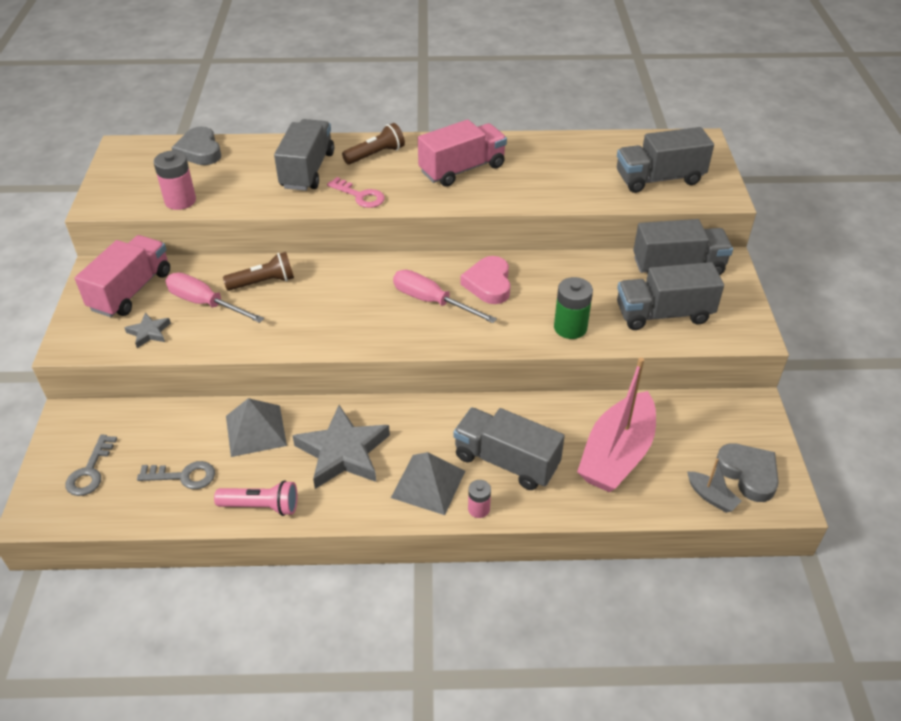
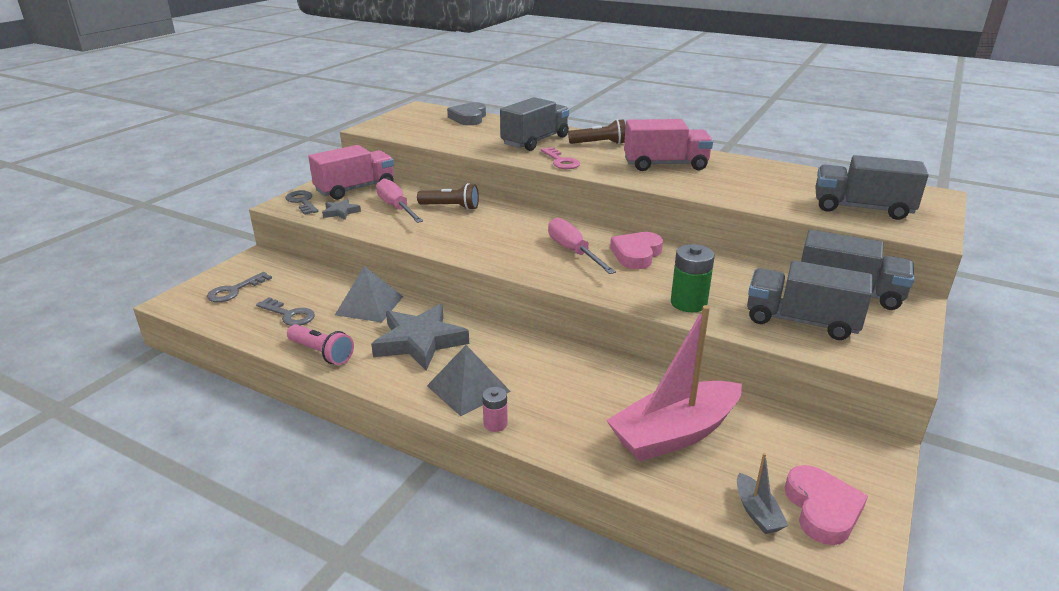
camera: 30 degrees right, 15 degrees down
(88, 333) = (302, 202): none -> grey key
(180, 201) = (425, 137): pink battery -> none
(506, 461) = (555, 398): grey truck -> none
(748, 474) = (822, 509): grey heart -> pink heart

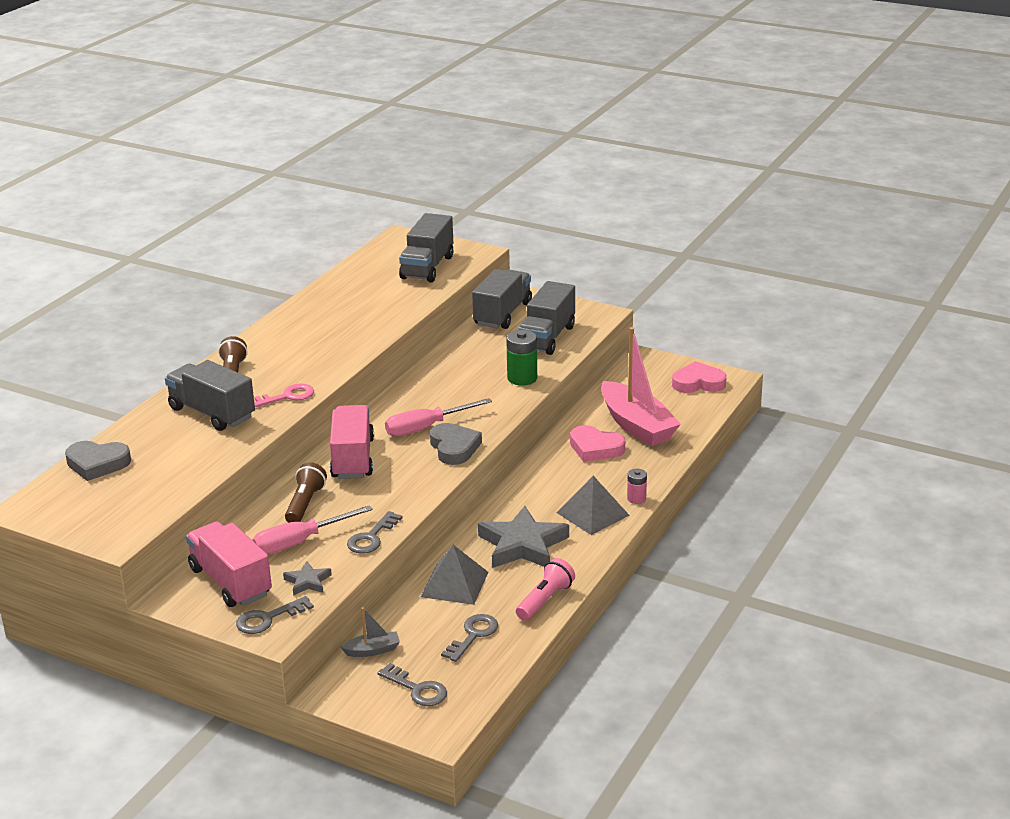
camera: 90 degrees left, 0 degrees up
(391, 232) = (371, 537): none -> grey key
(534, 265) = (454, 448): none -> grey heart
(636, 254) = (433, 396): pink heart -> pink heart (595, 448)
(665, 165) = (309, 341): pink truck -> pink truck (353, 458)
(757, 512) = (705, 403): grey boat -> grey boat (372, 650)

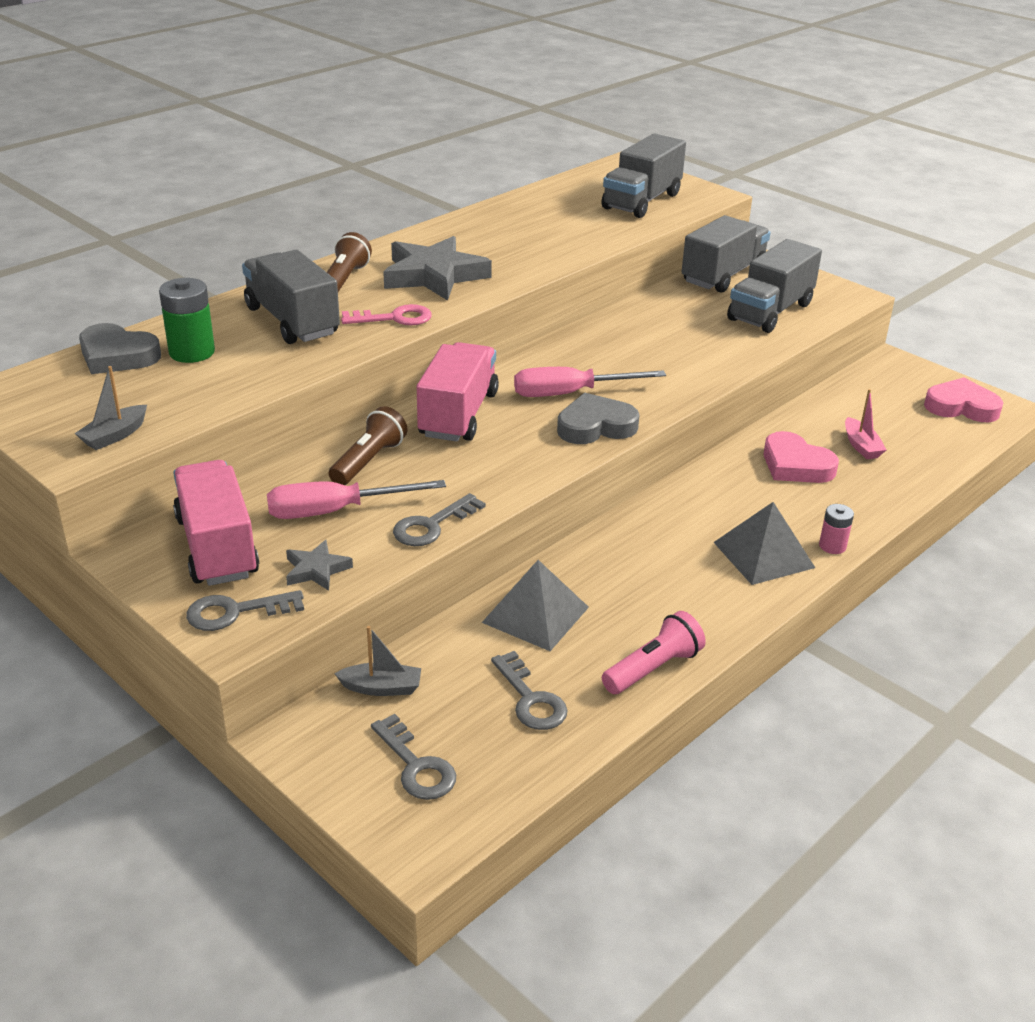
camera: 15 degrees right, 5 degrees up
(135, 519) = (114, 435): none -> grey boat
(454, 448) = (595, 426): grey heart -> grey heart turned 105 degrees counterclockwise
(473, 635) = (530, 699): grey key -> grey key turned 105 degrees clockwise
(522, 378) = (720, 355): green battery -> green battery (192, 352)
(522, 545) = (650, 578): grey star -> grey star (434, 275)
(636, 425) = (861, 446): pink boat -> pink boat, size x0.43

